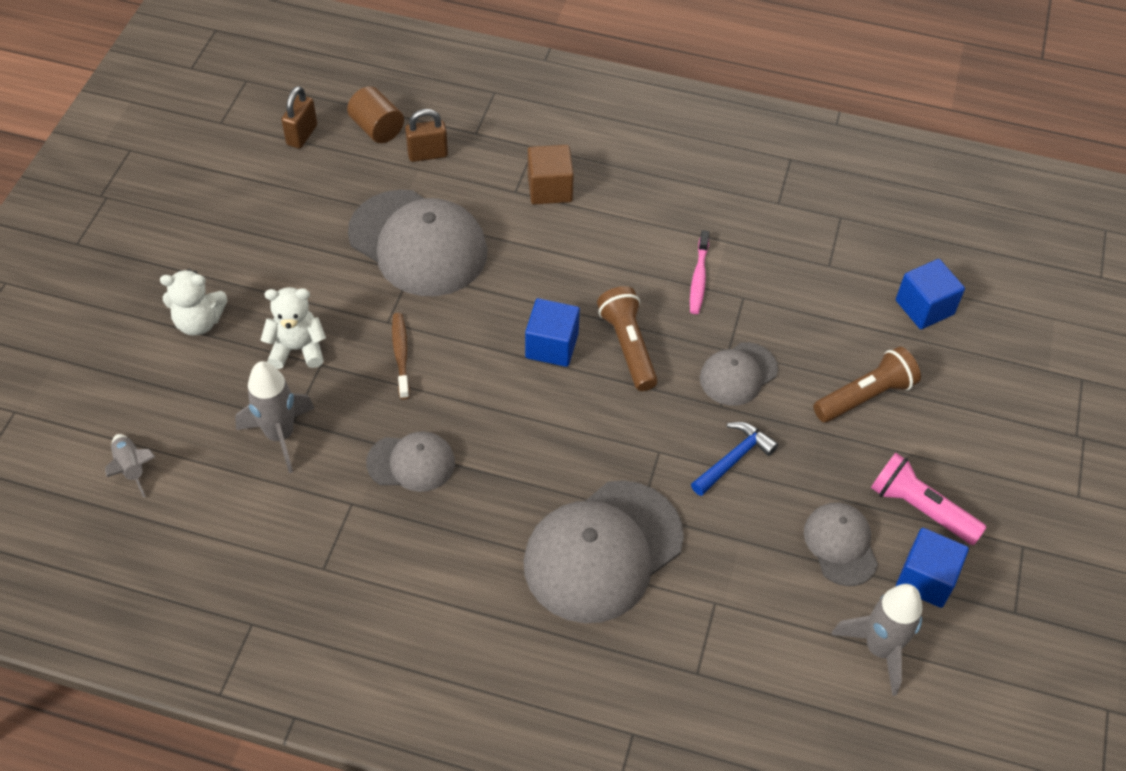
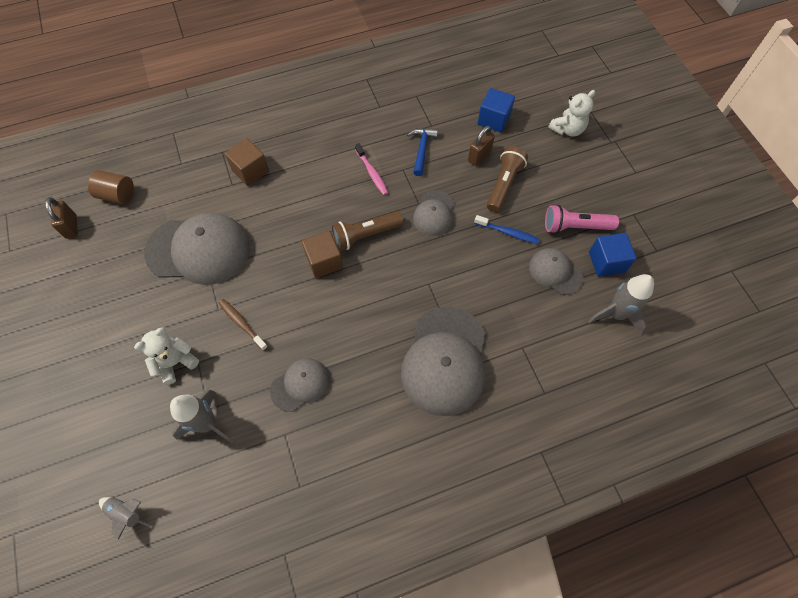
camera: 35 degrees left, 10 degrees up
(199, 322) = (97, 387): white teddy bear -> white teddy bear (567, 129)
(427, 154) = (162, 193): brown padlock -> brown padlock (479, 156)
(552, 346) = (324, 261): blue cube -> brown cube
(628, 347) = (366, 235): brown flashlight -> brown flashlight turned 60 degrees counterclockwise
(733, 459) = (469, 262): blue hammer -> blue hammer (422, 149)
(818, 457) = (508, 232): none -> blue toothbrush

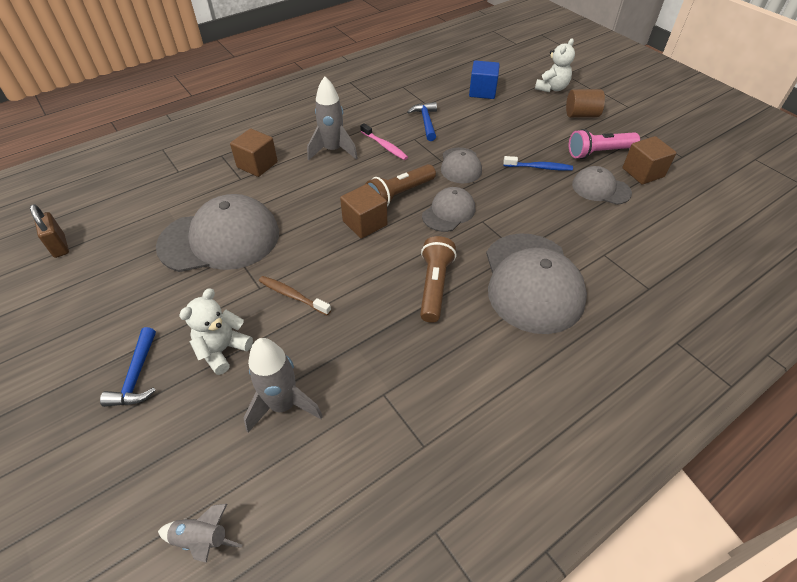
camera: 15 degrees left, 15 degrees down
(108, 369) = (136, 376): none -> blue hammer
(117, 195) = (111, 209): brown cylinder -> brown cylinder (581, 115)
(300, 385) = (382, 339): grey cap -> grey cap (448, 212)
(479, 156) = (482, 118): brown padlock -> none
(504, 185) = (516, 134): brown flashlight -> brown flashlight (434, 286)
(606, 262) = (643, 172): blue cube -> brown cube
(616, 314) = (676, 210): grey rocket -> grey rocket (333, 150)

